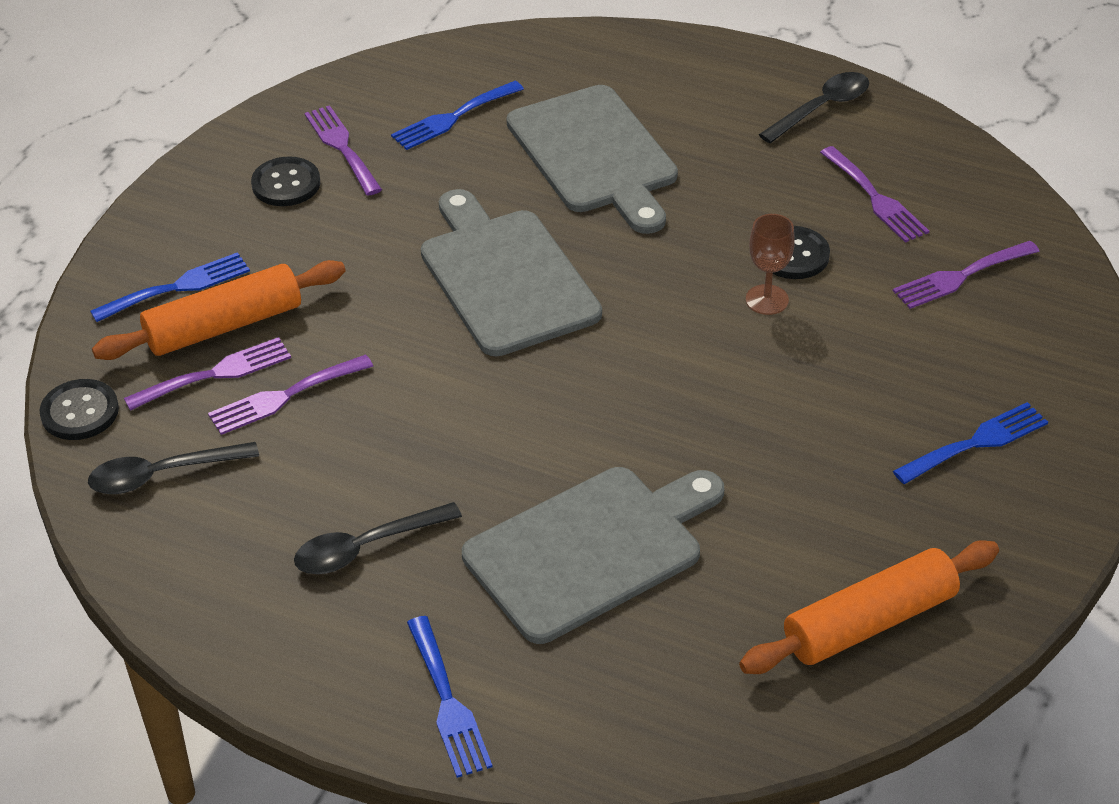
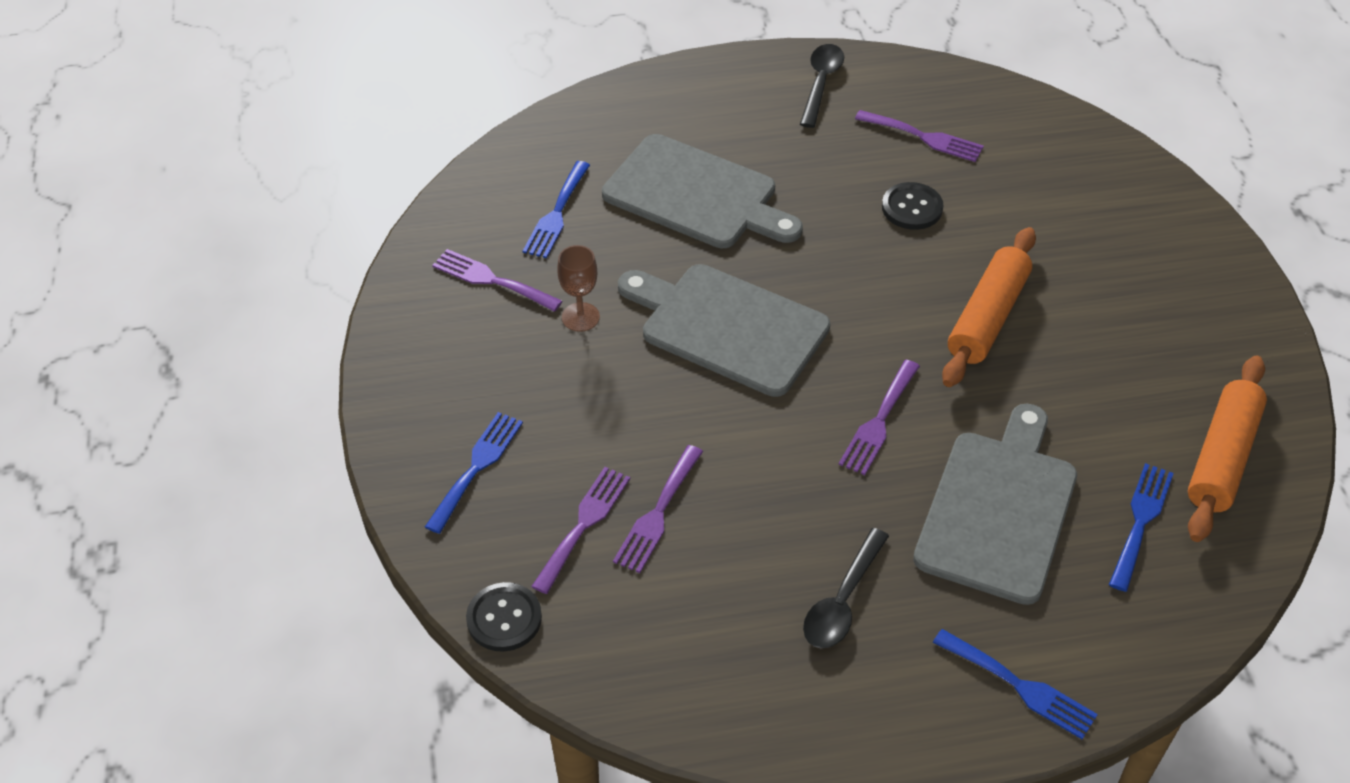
camera: 35 degrees left, 5 degrees up
(162, 474) = (627, 633): black spoon -> none
(224, 326) = (549, 480): orange rolling pin -> orange rolling pin (987, 317)
(286, 184) = (477, 333): black button -> none
(767, 300) = (928, 251): brown goblet -> brown goblet (580, 317)
(960, 276) = (1034, 170): purple fork -> purple fork (879, 422)
(976, 442) = (1160, 289): blue fork -> blue fork (1140, 521)

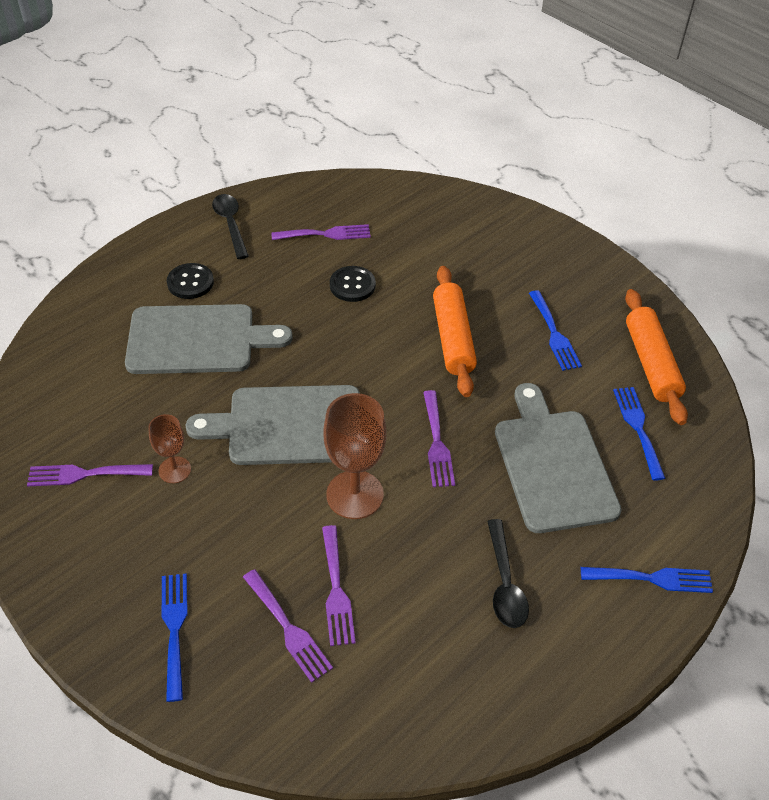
camera: 35 degrees left, 0 degrees up
(504, 618) = (280, 739): black button -> black button (190, 282)
(556, 214) = (101, 399): blue fork -> blue fork (554, 334)
(584, 524) = (288, 629): purple fork -> purple fork turned 150 degrees clockwise
(747, 430) = (355, 494): none -> brown goblet

